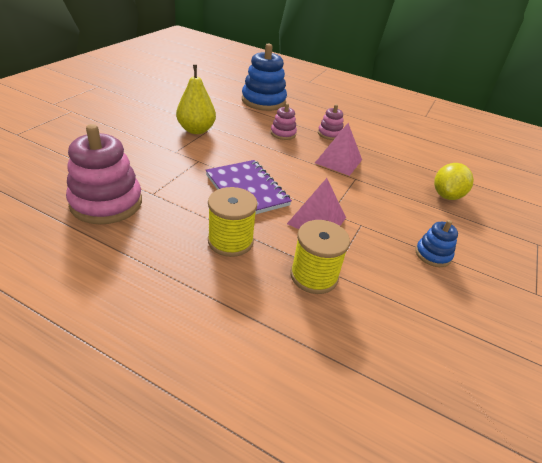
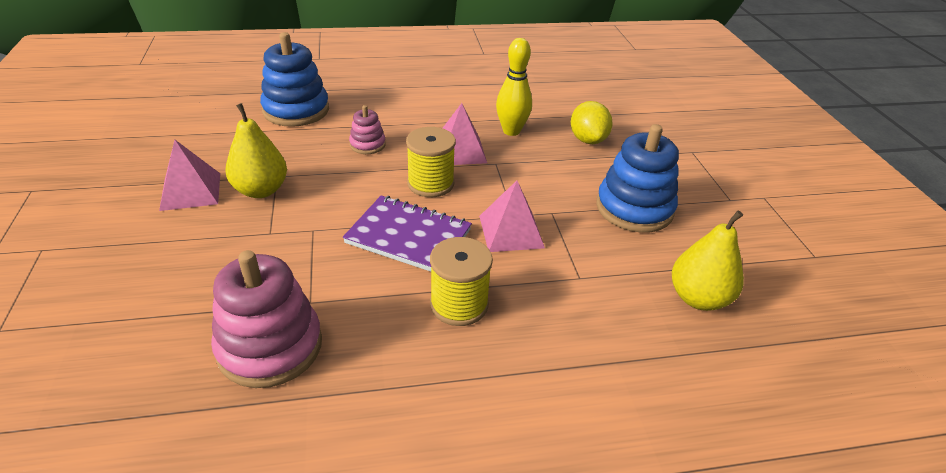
camera: 35 degrees left, 0 degrees up
(162, 115) = (190, 191): none -> pink pyramid
(314, 276) = (569, 291): yellow spool -> yellow spool (430, 183)
(330, 134) = (416, 121): pink stacking toy -> none
(390, 165) = (511, 131): none -> yellow bowling pin
(415, 342) = (698, 298): none -> yellow pear
(433, 254) = (634, 208): blue stacking toy -> blue stacking toy, size x1.95

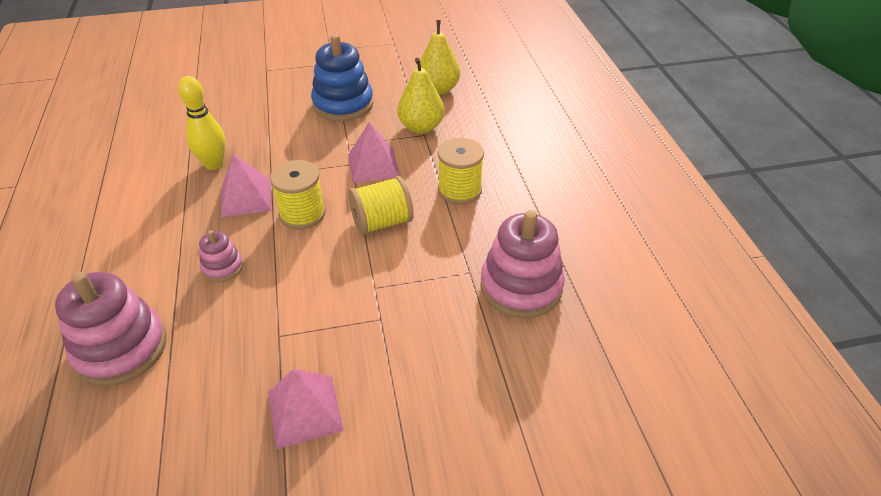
camera: 90 degrees left, 5 degrees up
(261, 190) = (306, 343): yellow pear -> yellow pear (421, 127)
(296, 110) = (121, 348): blue stacking toy -> pink stacking toy
(408, 236) = (382, 222): purple notebook -> yellow spool
(587, 140) = (238, 120): yellow lemon -> none

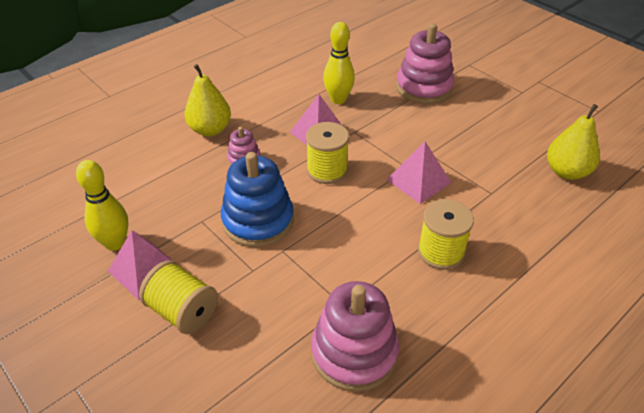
camera: 60 degrees right, 0 degrees up
(121, 348) = (148, 155): pink stacking toy -> pink stacking toy (424, 87)
(239, 428) = (115, 243): none -> yellow bowling pin
(343, 104) = (475, 125): blue stacking toy -> blue stacking toy (258, 221)
(382, 222) = (356, 220): yellow spool -> yellow spool (183, 311)
(421, 127) = (499, 186): yellow pear -> yellow pear (210, 130)

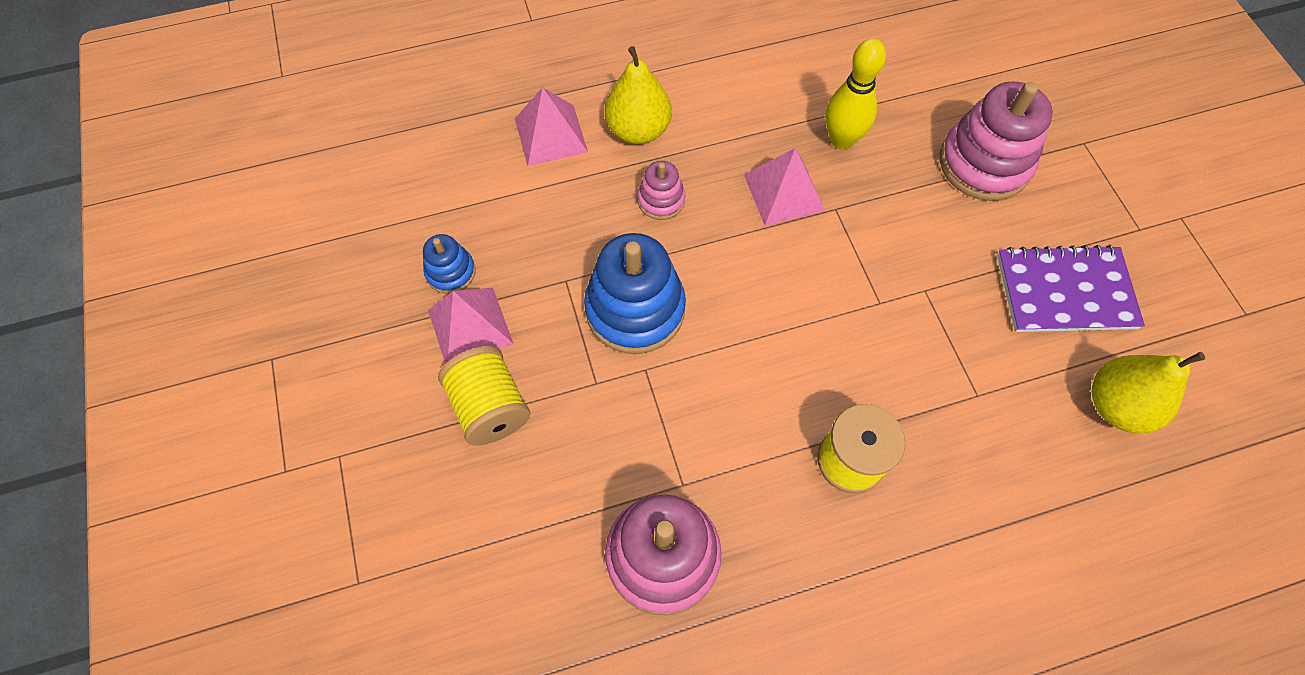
camera: 25 degrees right, 20 degrees up
(115, 243) = (451, 272): yellow bowling pin -> blue stacking toy
(327, 170) = (764, 262): yellow spool -> none
(418, 181) = (883, 332): pink pyramid -> pink pyramid (551, 135)
(504, 130) = (1065, 291): none -> purple notebook

